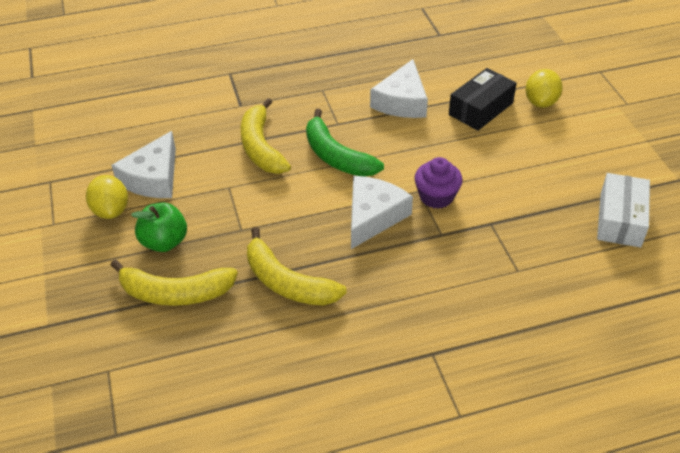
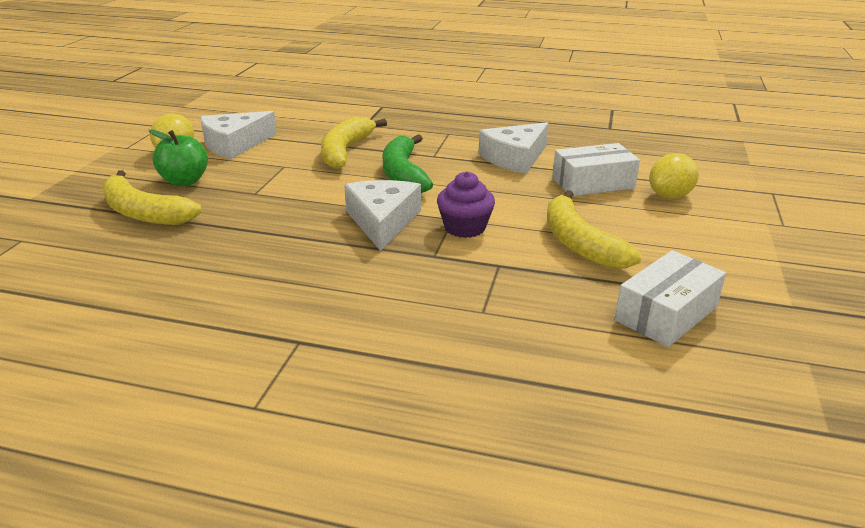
camera: 30 degrees right, 15 degrees down
(287, 282) = (241, 238): yellow banana -> yellow banana (579, 243)
(373, 216) = (382, 221): white cheese -> white cheese turned 60 degrees counterclockwise
(481, 109) = (593, 183): black box -> white box

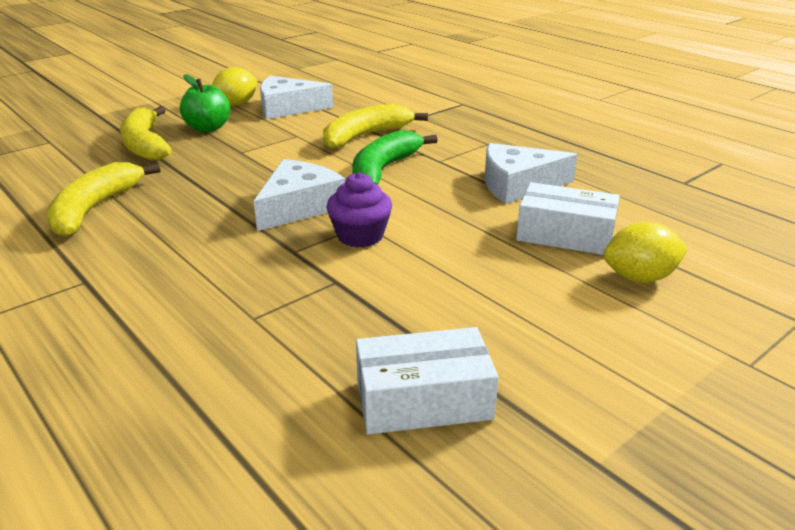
camera: 35 degrees right, 0 degrees up
(579, 243) = (448, 290): yellow banana -> yellow banana (95, 209)

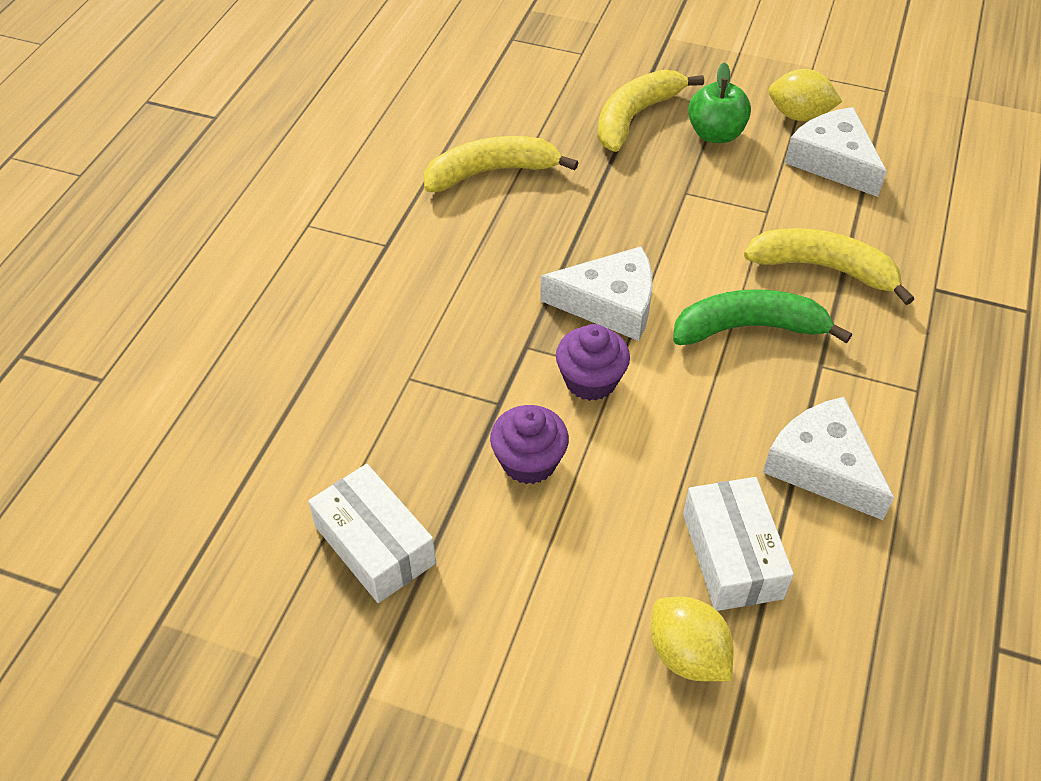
camera: 60 degrees right, 20 degrees up
(409, 286) = (529, 461): none -> purple cupcake

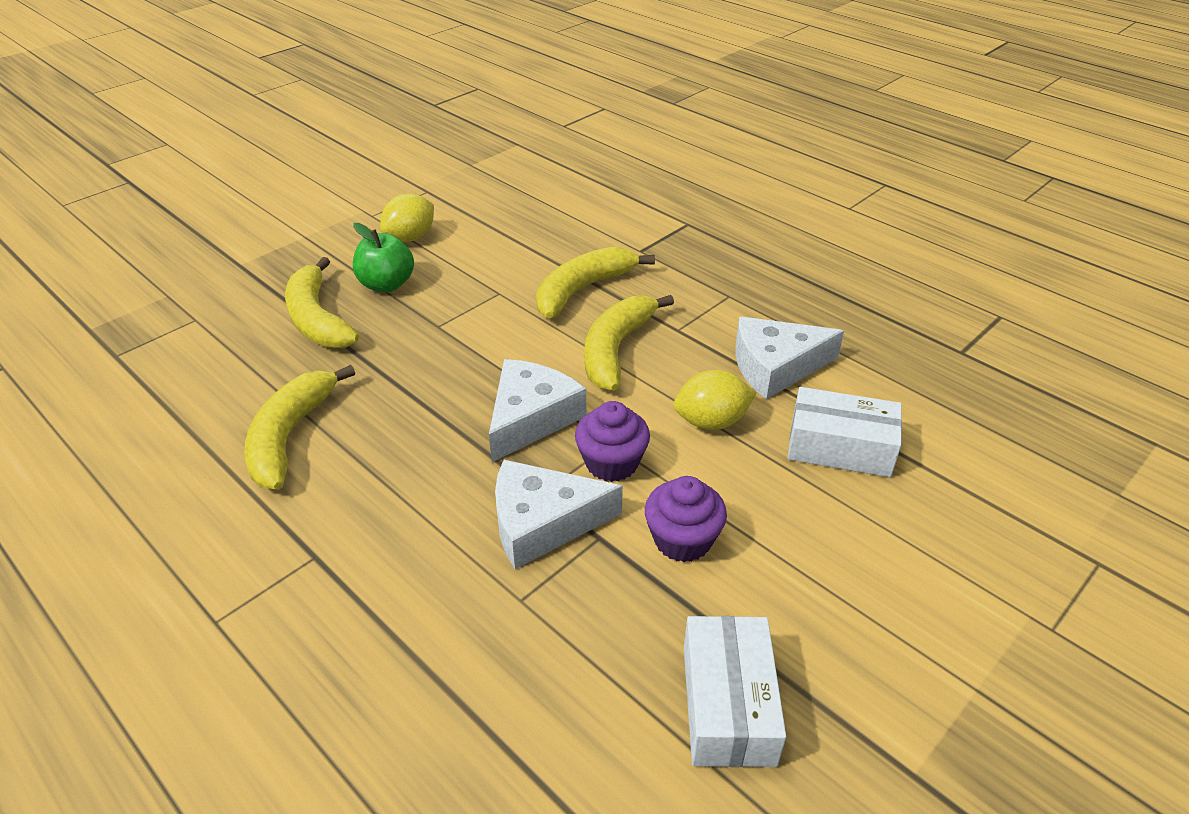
camera: 65 degrees left, 10 degrees down
(375, 545) = (728, 704): white box -> white box turned 75 degrees counterclockwise
(687, 655) = (928, 510): yellow lemon -> yellow lemon (711, 422)
(749, 328) = (616, 350): green banana -> yellow banana
(833, 161) = (476, 242): white cheese -> white cheese (542, 523)

